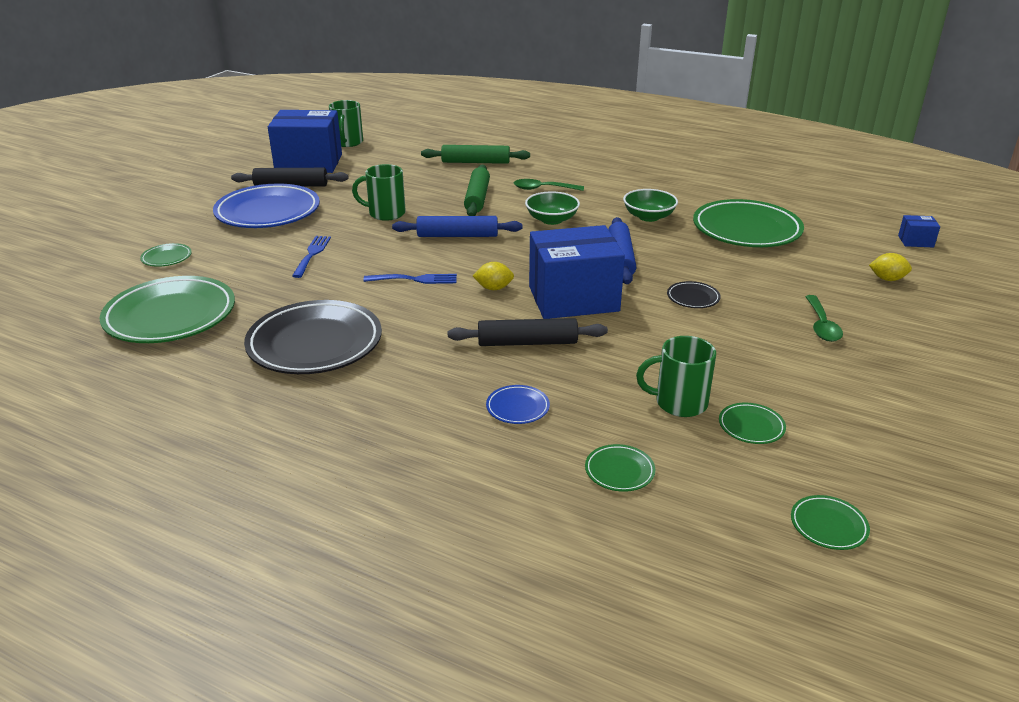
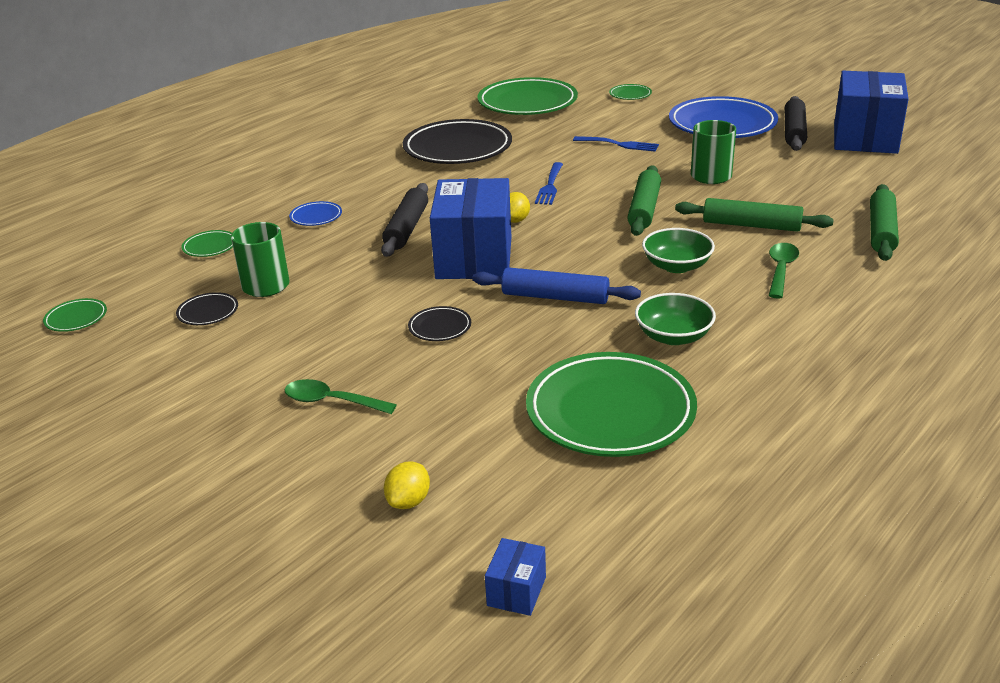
camera: 105 degrees right, 0 degrees up
(348, 142) = (944, 156): green mug -> none
(457, 235) = (644, 209): blue rolling pin -> green rolling pin
(751, 426) = (208, 312): green plate -> black plate

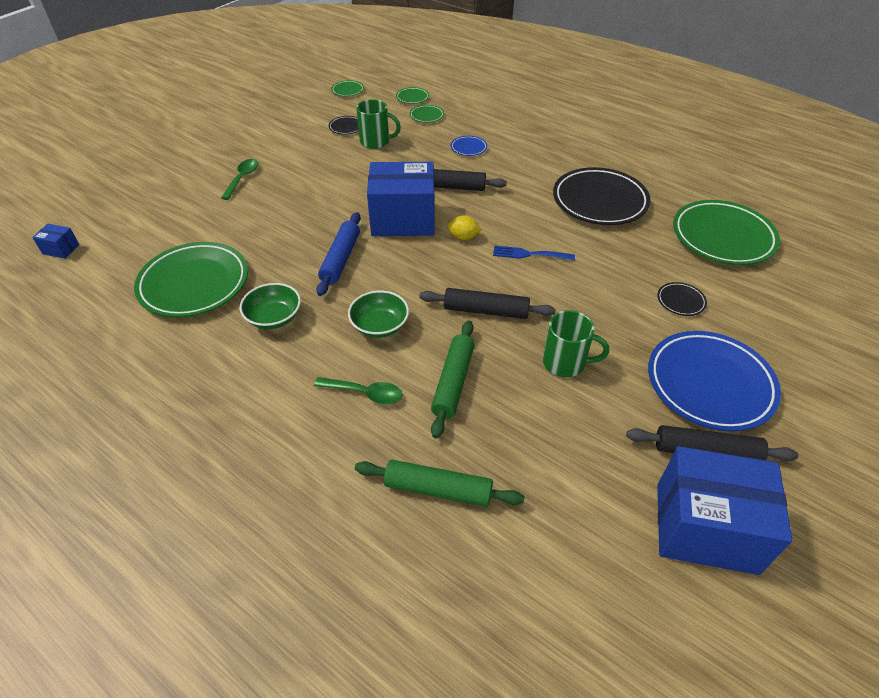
camera: 85 degrees right, 15 degrees up
(409, 501) = (145, 211): yellow lemon -> none
(440, 327) = (311, 210): black plate -> black plate (680, 301)
(619, 144) = (631, 298): blue fork -> none
(630, 95) = (777, 311): green plate -> green plate (412, 98)
(644, 209) = (486, 310): green rolling pin -> black rolling pin

